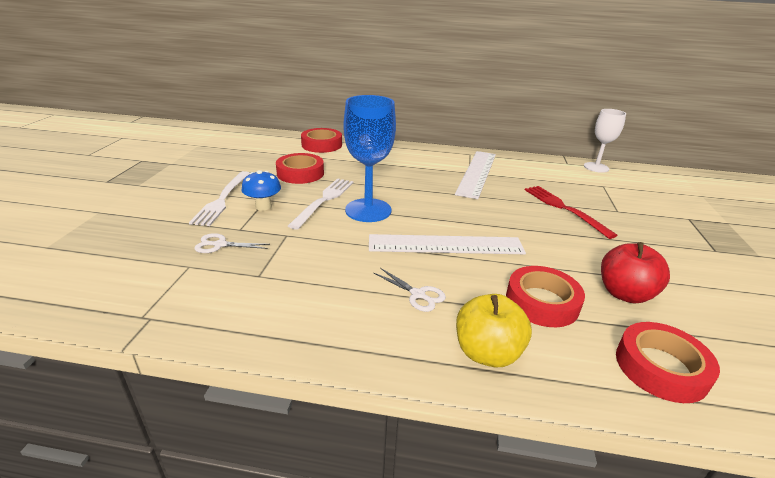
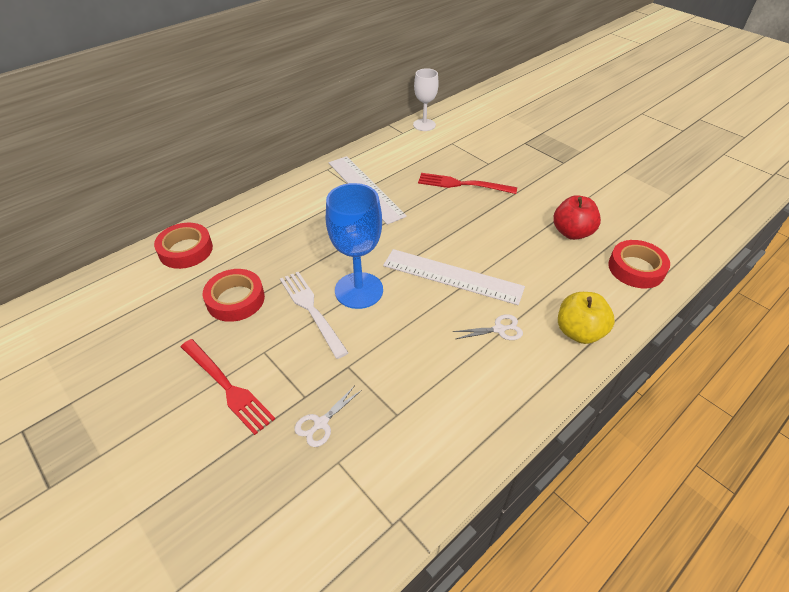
camera: 50 degrees left, 15 degrees up
(222, 199) = (227, 387): white fork -> red fork
(263, 206) = (277, 360): blue mushroom -> none
(445, 245) = (452, 276): white ruler -> white ruler turned 75 degrees clockwise
(542, 302) = (552, 274): red tape -> none

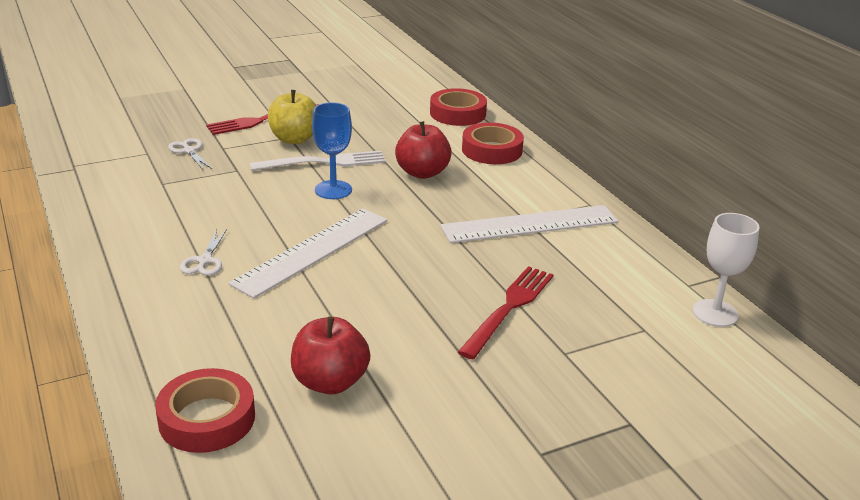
camera: 105 degrees right, 15 degrees down
(235, 299) = (367, 130): red tape -> red tape (492, 150)
(310, 248) = (422, 173): none -> red apple
(359, 290) = (333, 190): blue goblet -> blue goblet, size x0.65
(579, 332) = (149, 316): yellow apple -> yellow apple (294, 139)

